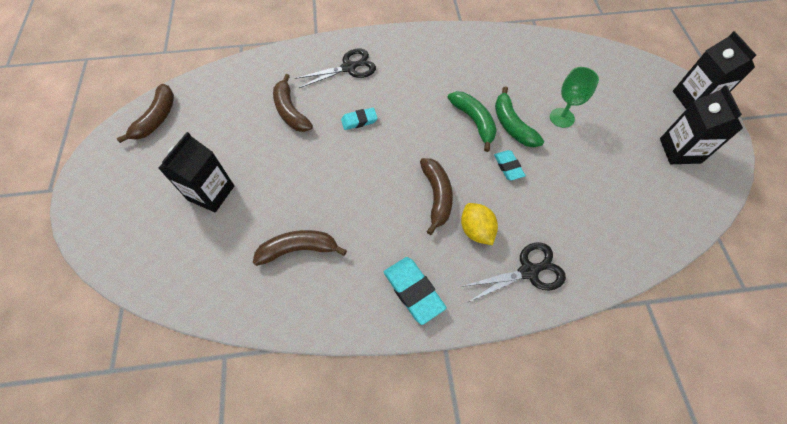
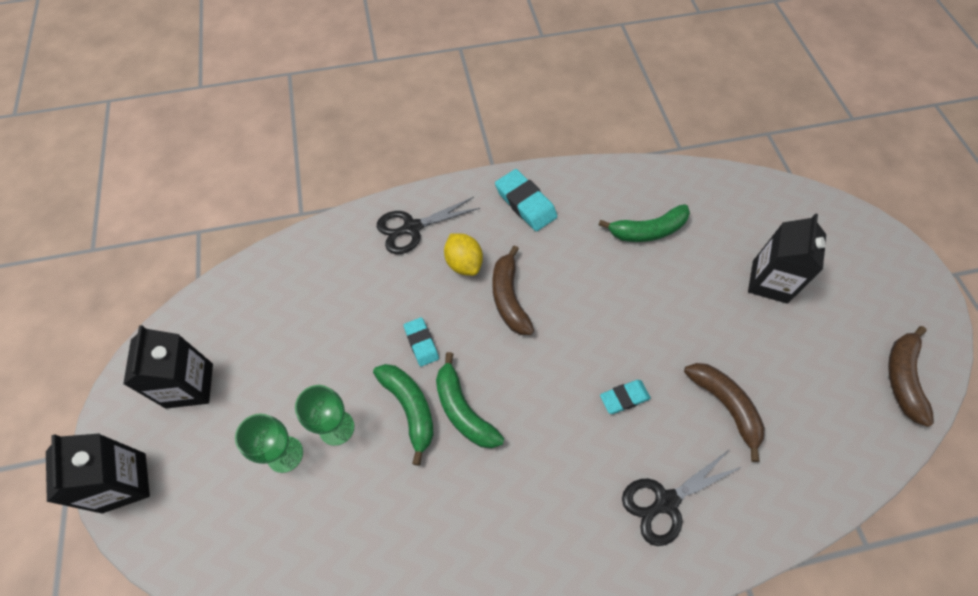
camera: 175 degrees right, 0 degrees up
(298, 249) = (648, 231): brown banana -> green banana
(593, 106) = (285, 454): none -> green goblet

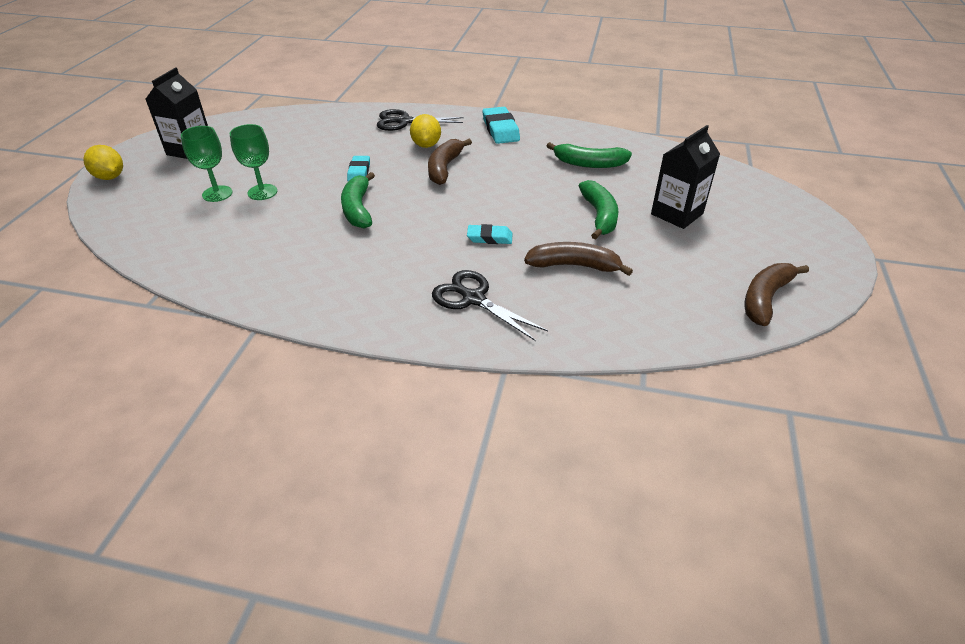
camera: 25 degrees right, 20 degrees down
(124, 482) = (110, 177): black carton -> yellow lemon
(409, 408) = (321, 197): green banana -> green banana (599, 216)
(666, 502) = (473, 299): black scissors -> black scissors turned 45 degrees clockwise
(725, 406) = (574, 265): brown banana -> brown banana turned 75 degrees counterclockwise

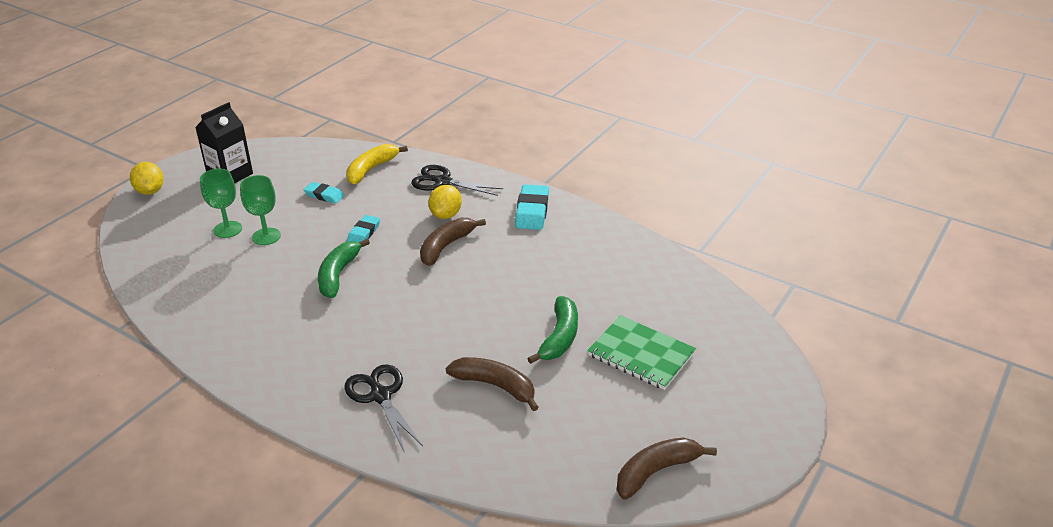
camera: 20 degrees right, 5 degrees down
(330, 123) = (371, 169): none -> yellow banana
(489, 237) = (437, 335): turquoise eraser -> turquoise eraser (324, 195)
(589, 164) = (594, 273): green banana -> none
(677, 214) = (641, 354): black carton -> green notebook

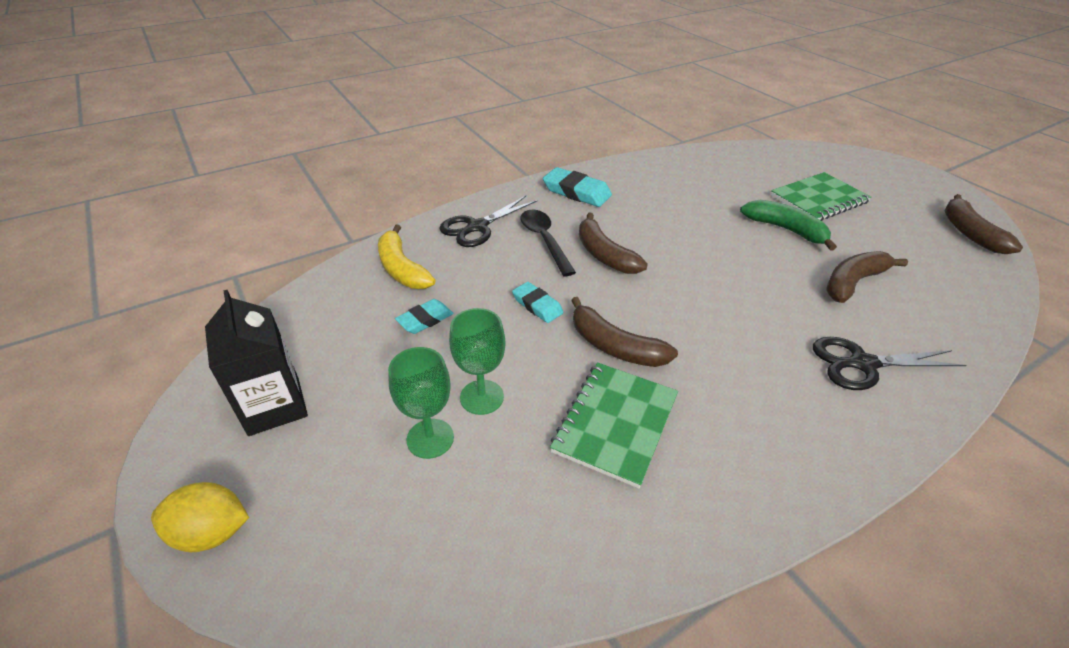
camera: 65 degrees left, 5 degrees up
(266, 290) = (615, 423): none -> green notebook
(338, 275) = (615, 346): green banana -> brown banana
(446, 215) = (544, 240): yellow lemon -> black spoon

